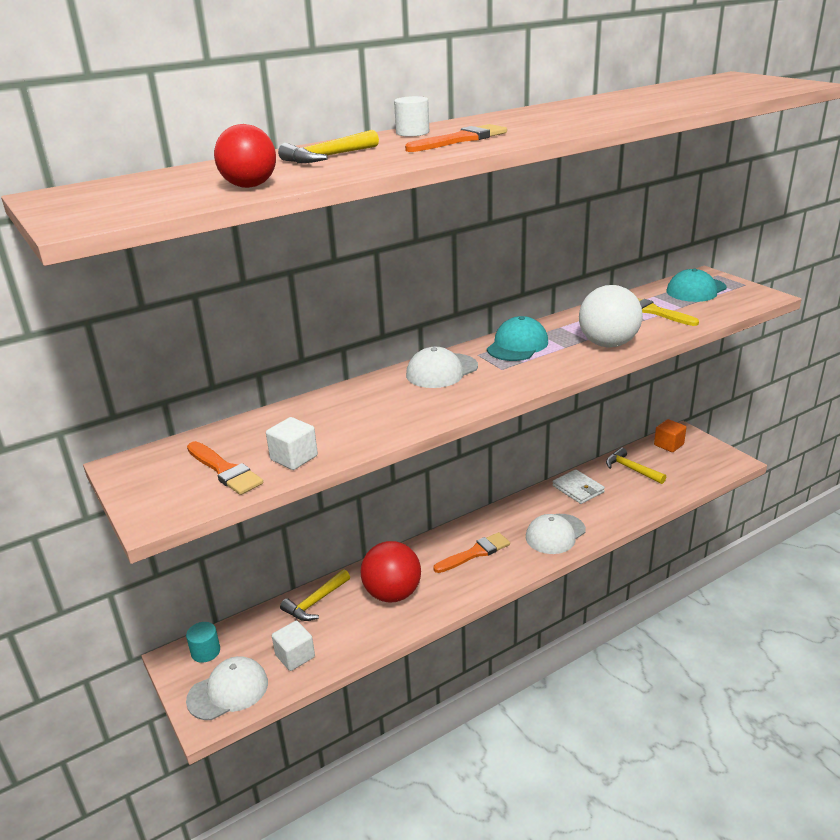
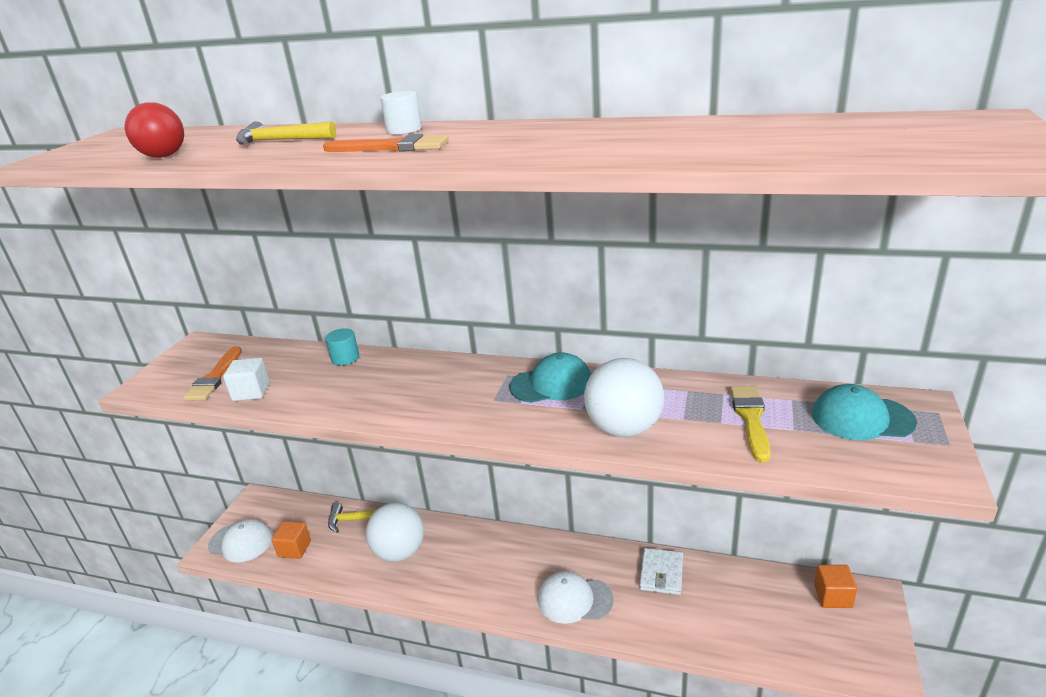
camera: 50 degrees right, 0 degrees up
(205, 652) = (269, 506): turquoise cylinder -> turquoise cylinder (345, 358)
(295, 656) = (294, 549): white cube -> orange cube
(392, 594) = (400, 552): red ball -> white ball
(441, 371) = (454, 376): white cap -> none
(475, 553) = (494, 565): orange brush -> none
(631, 469) = (745, 592): yellow hammer -> none

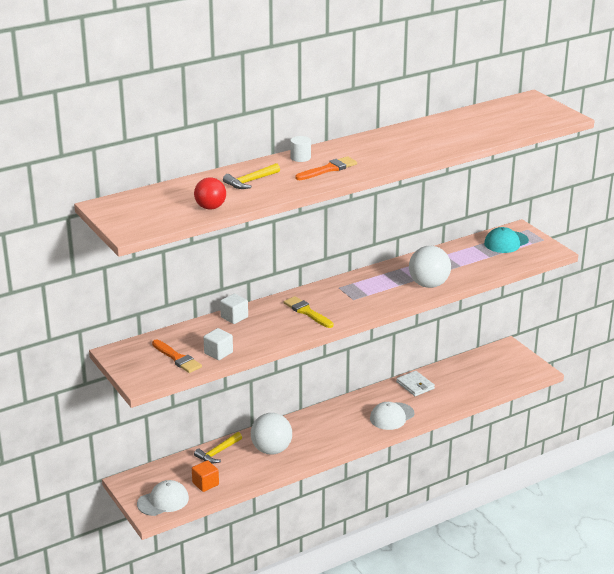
camera: 50 degrees left, 0 degrees up
(345, 358) = (234, 317): turquoise cylinder -> white cube
(551, 384) = (367, 282): turquoise cap -> none
(751, 418) = (469, 259): yellow brush -> yellow brush (307, 312)
(833, 596) = (493, 355): orange cube -> none

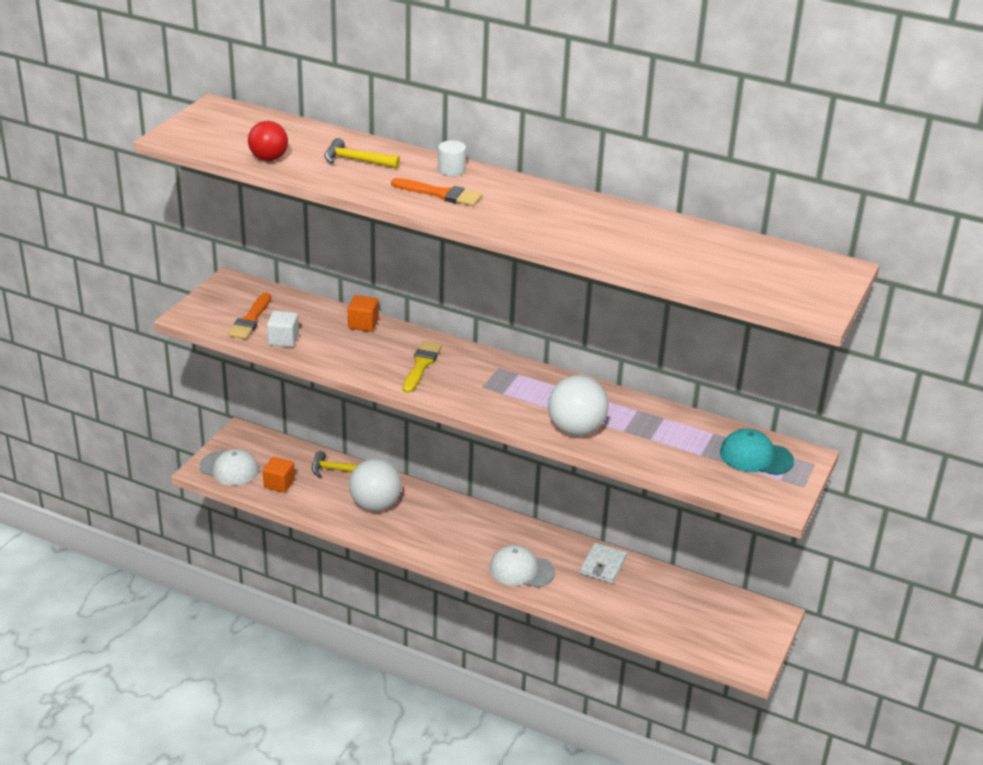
camera: 55 degrees right, 5 degrees up
(234, 317) = (363, 324): white cube -> orange cube

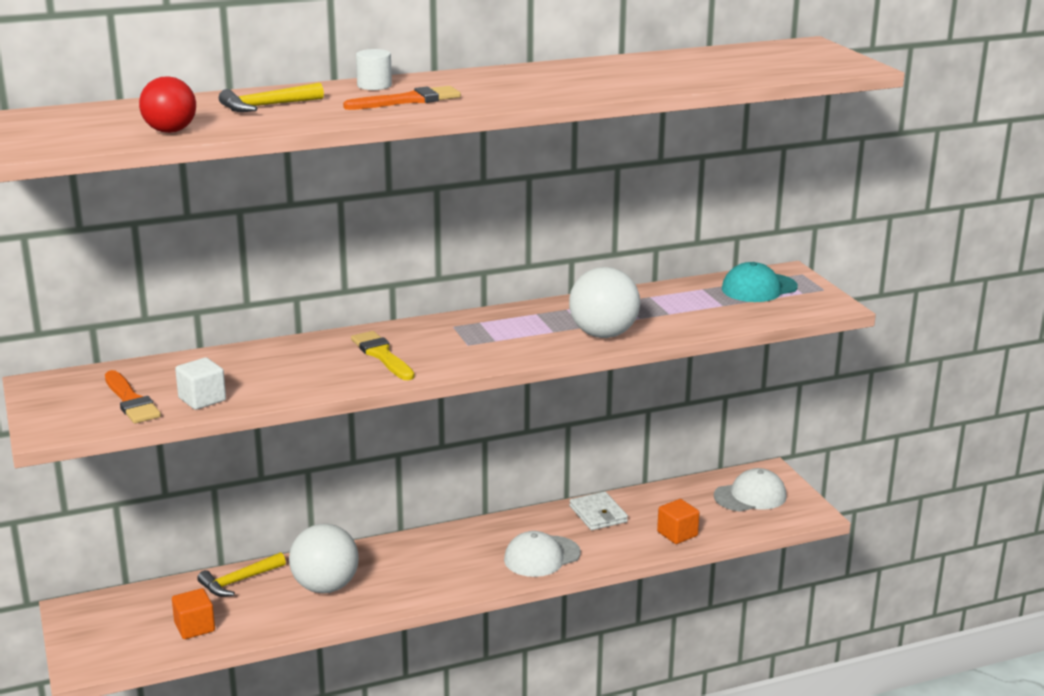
camera: 45 degrees left, 10 degrees down
(229, 468) = (113, 646): white cap -> white cap (750, 496)
(363, 324) = (261, 352): orange cube -> orange cube (677, 534)

